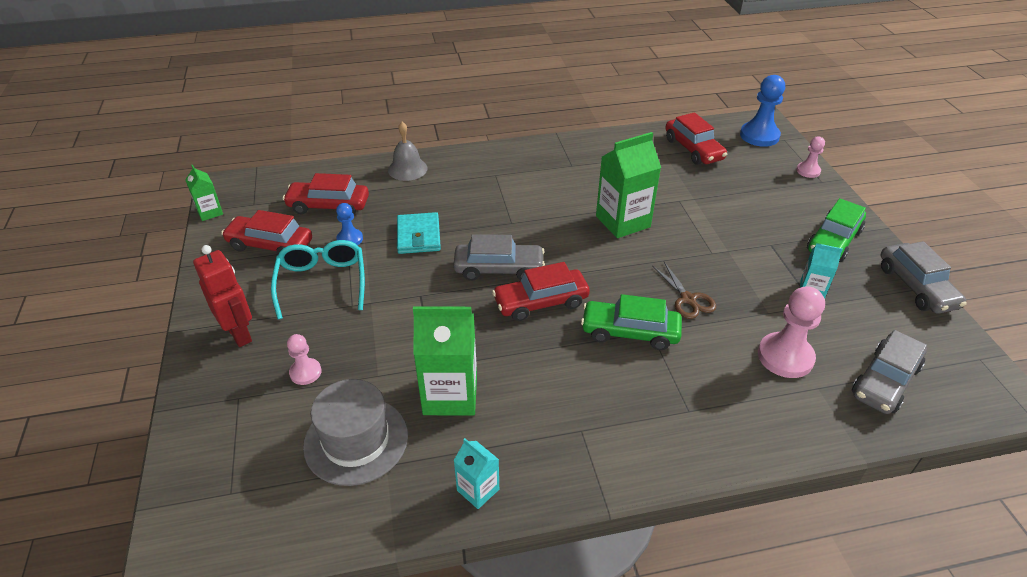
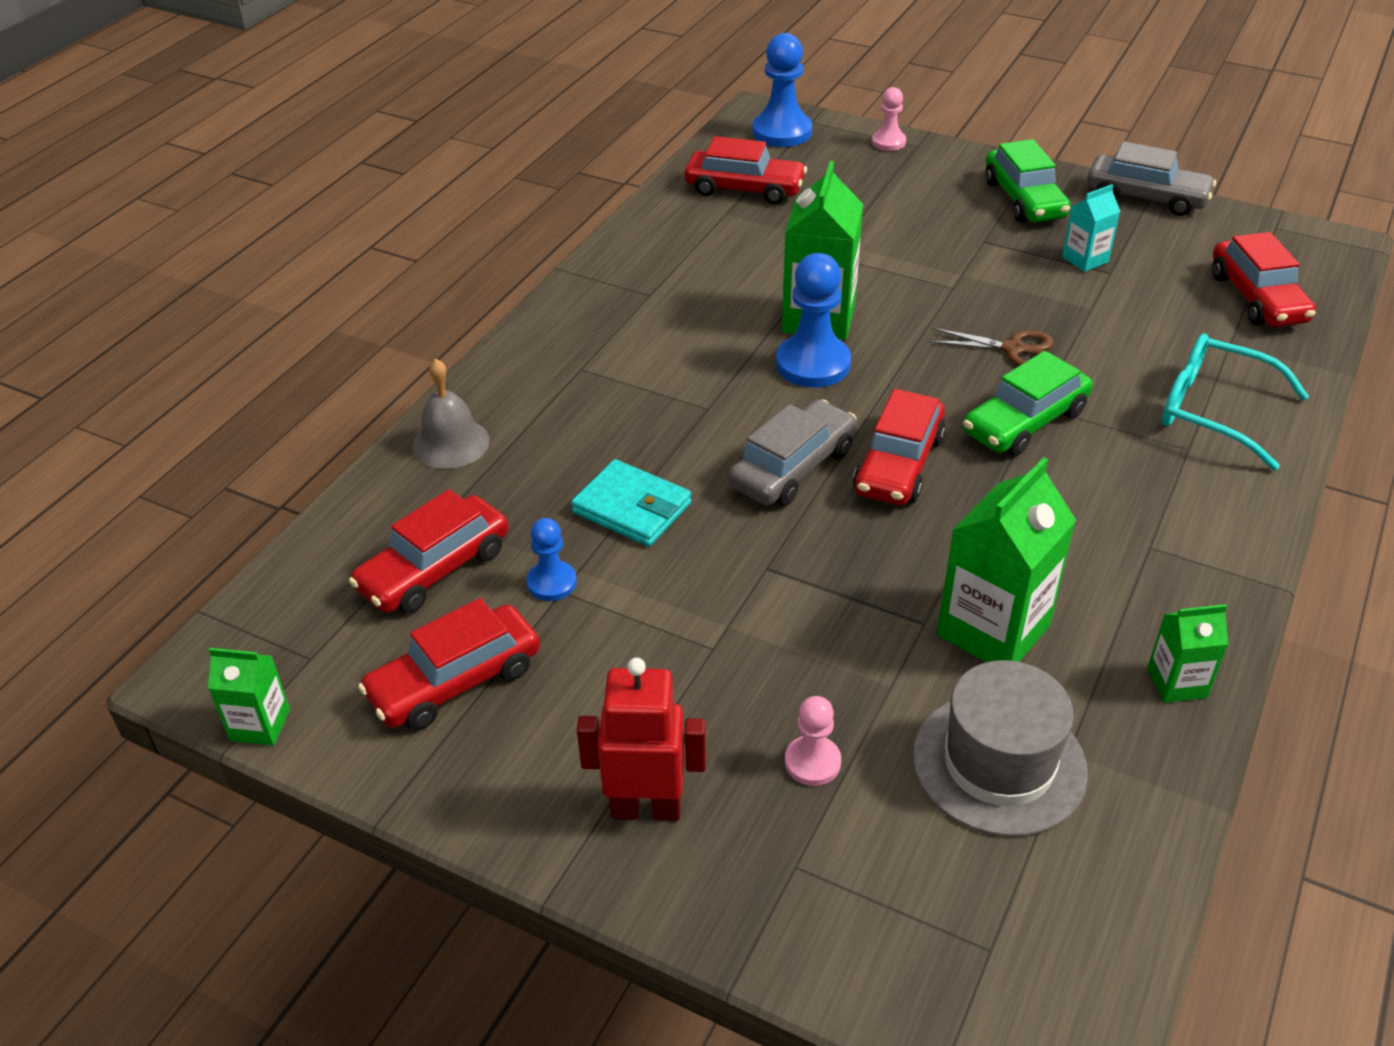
camera: 50 degrees left, 0 degrees up
(322, 282) = (624, 658): turquoise glasses -> turquoise glasses (1213, 411)
(478, 490) = (1177, 683): turquoise carton -> green carton
(584, 237) = (813, 364): none -> blue pawn
(785, 357) = (1168, 337): pink pawn -> none
(885, 381) = (1257, 298): grey car -> red car

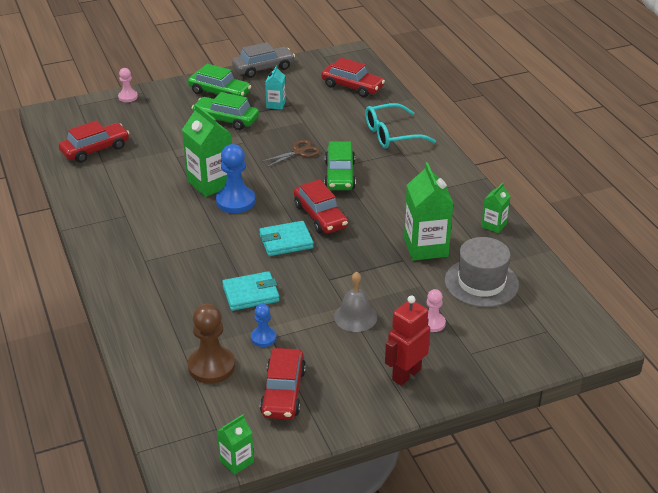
camera: 50 degrees left, 5 degrees down
(434, 569) = (211, 366): red car -> brown pawn
(450, 443) = (138, 322): grey bell -> grey bell (355, 317)
(782, 132) = (72, 116): blue pawn -> none
(793, 467) = (286, 241): grey car -> turquoise wallet
(975, 242) = (226, 119): none -> green car

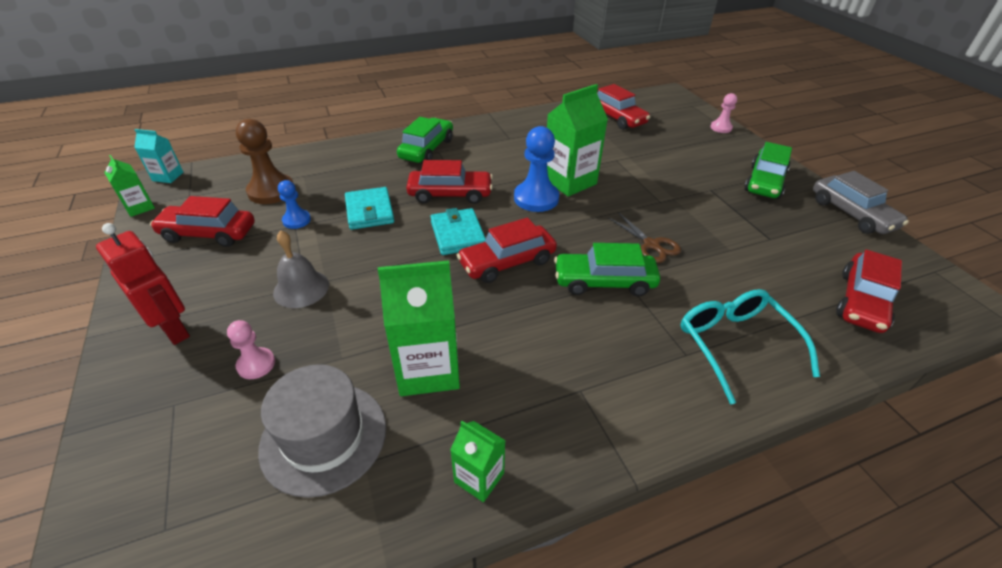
camera: 90 degrees right, 5 degrees up
(226, 119) = (705, 188): green car -> green car (427, 149)
(226, 248) = (450, 194): none -> red car
(276, 104) = (762, 225): turquoise carton -> turquoise carton (168, 176)

